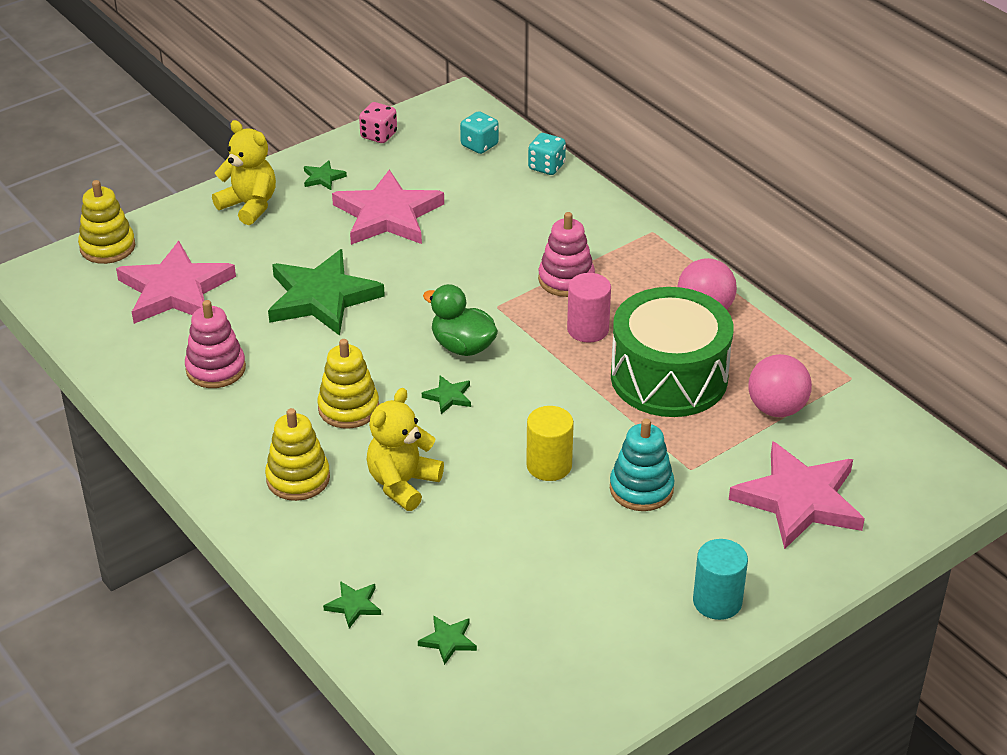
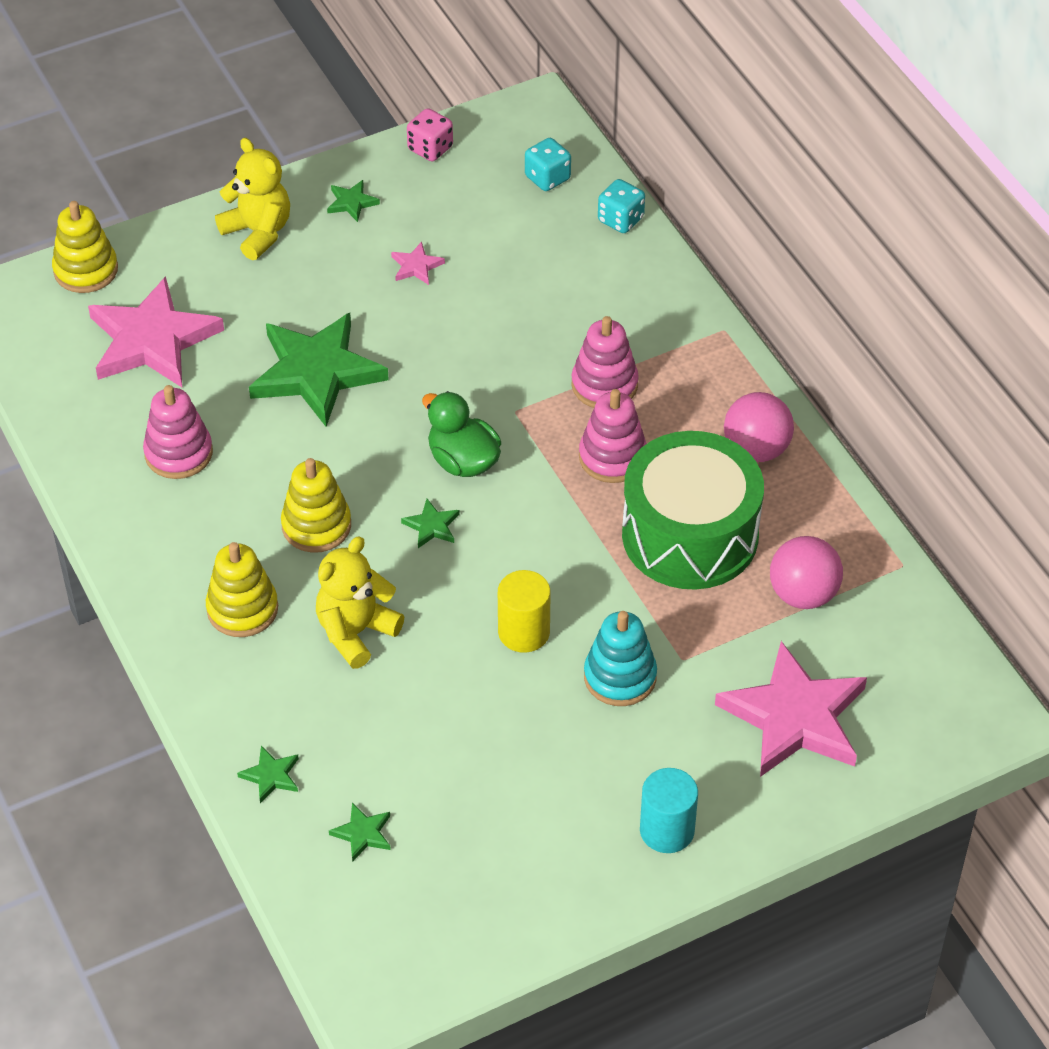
camera: 10 degrees right, 10 degrees up
(387, 215) = (416, 266): pink star -> pink star, size x0.41
(588, 329) = (612, 457): pink cylinder -> pink stacking toy

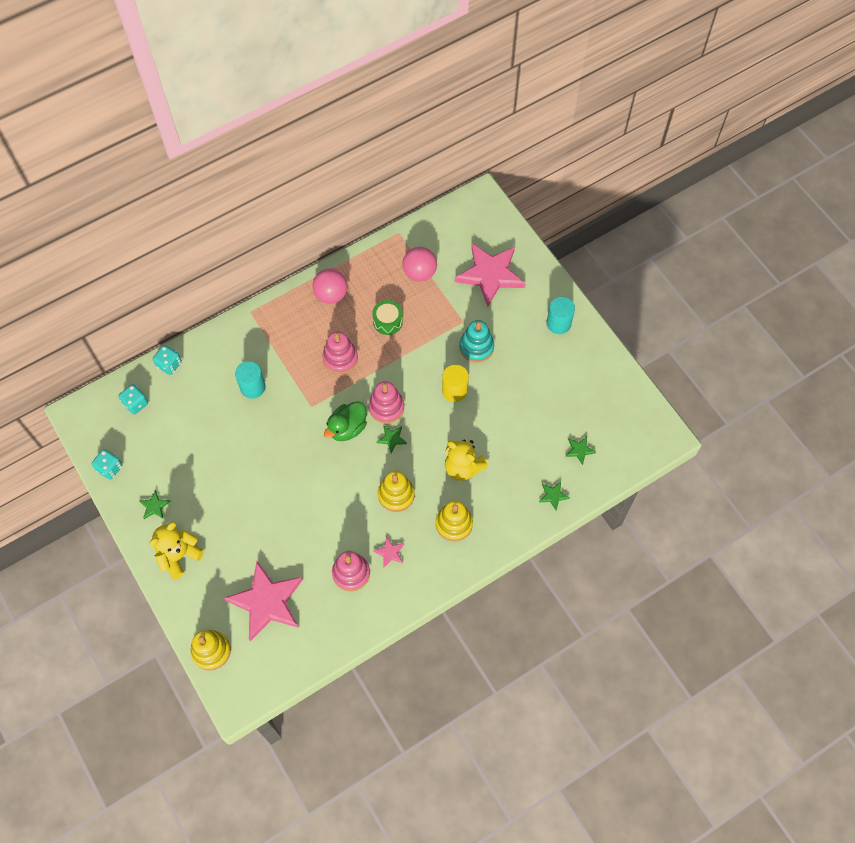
camera: 95 degrees left, 15 degrees up
(316, 372) = (288, 509): green star -> none
(416, 266) = (206, 466): pink star -> pink star (390, 552)
(430, 148) = (110, 468): pink dice -> turquoise dice
(563, 330) = (252, 387): none -> turquoise cylinder
(604, 385) = (291, 365): pink stacking toy -> pink stacking toy (386, 407)
(690, 535) = (388, 321): green drum -> green drum, size x0.44

